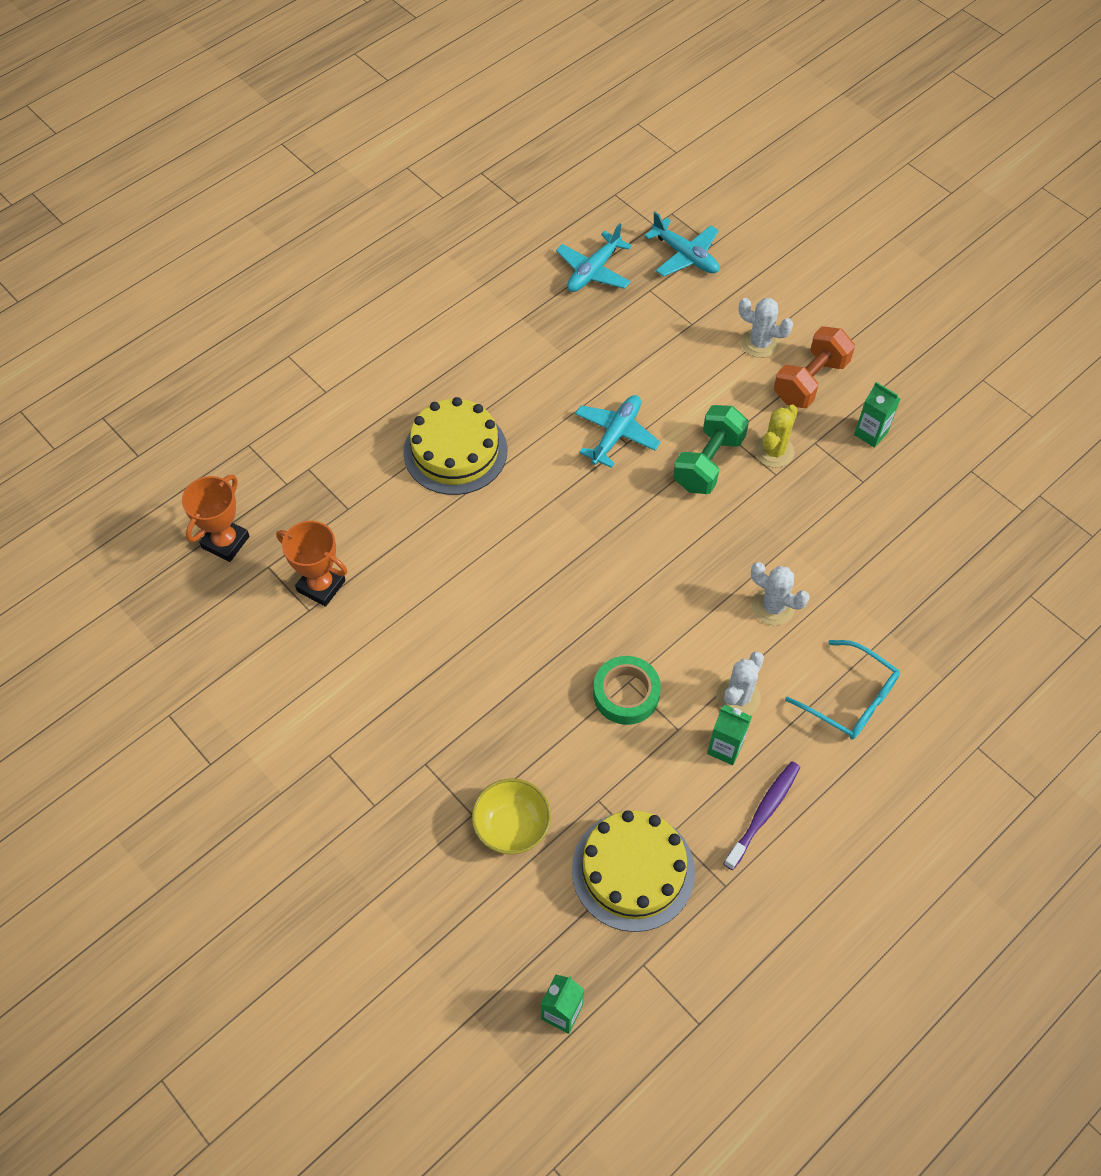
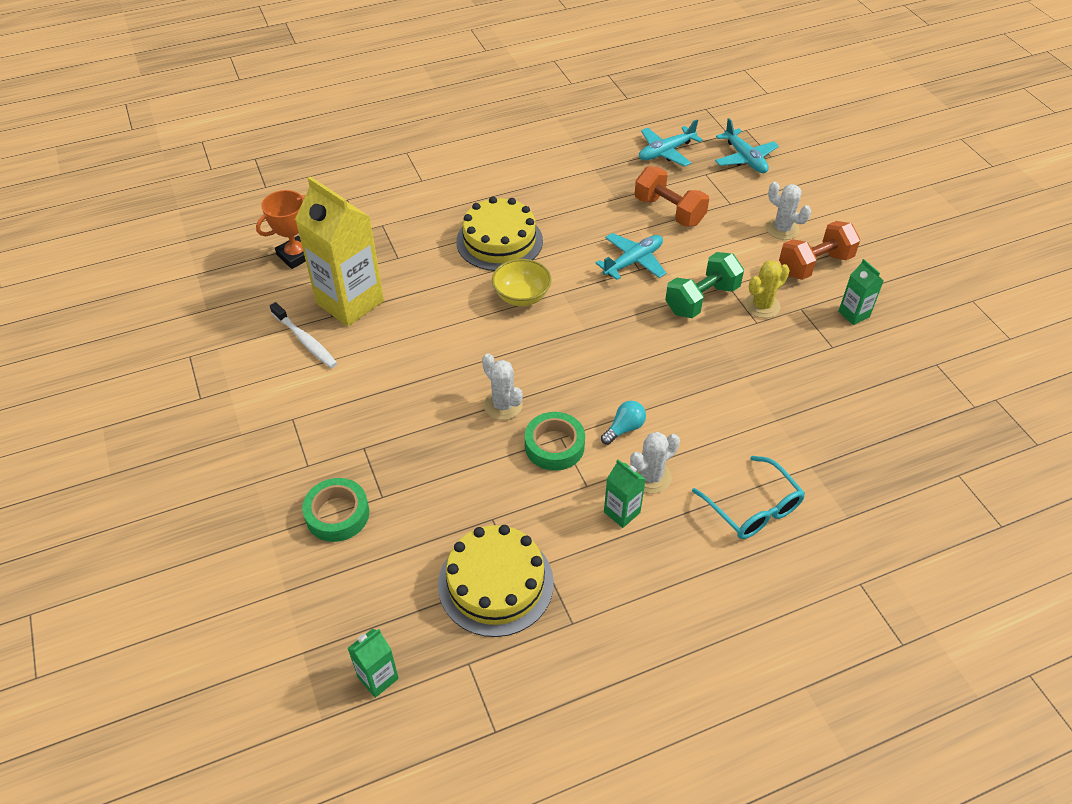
camera: 20 degrees right, 10 degrees down
(294, 652) = (305, 341): none -> white toothbrush
(321, 586) = (350, 302): orange trophy -> yellow carton
(435, 851) = (337, 514): none -> green tape
(512, 826) = (410, 516): yellow bowl -> yellow bowl (521, 296)
(629, 354) = (669, 211): none -> orange dumbbell
(689, 649) = (624, 428): none -> turquoise light bulb
(763, 813) = (633, 575): purple toothbrush -> none
(773, 607) = (712, 417): white cactus -> white cactus (503, 405)

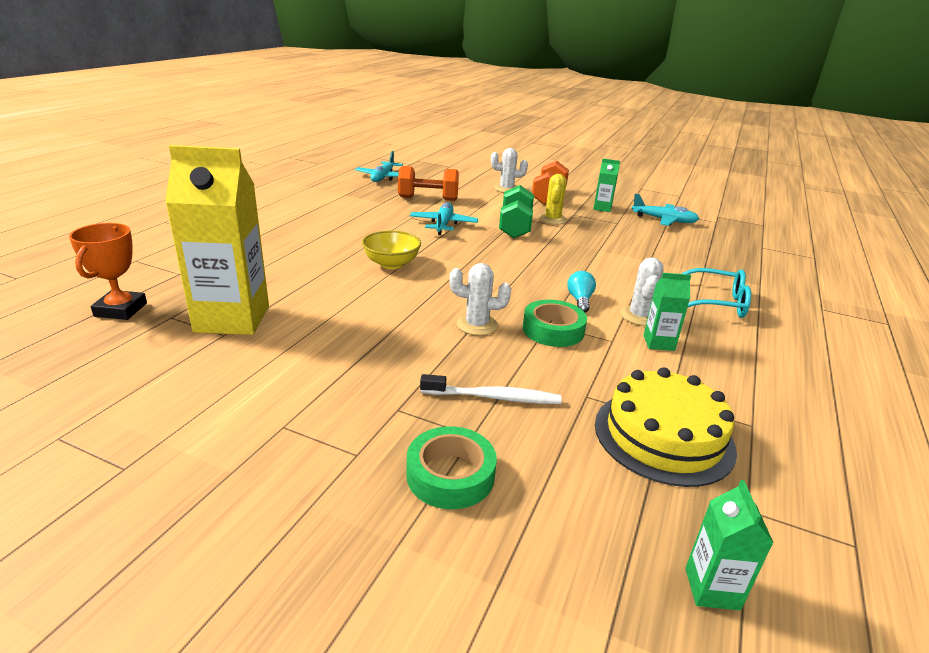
camera: 45 degrees left, 20 degrees down
(305, 341) = (216, 362): white toothbrush -> white toothbrush (494, 397)
(499, 241) = (326, 243): yellow cake -> none
(745, 158) = (436, 170): turquoise plane -> turquoise plane (664, 220)

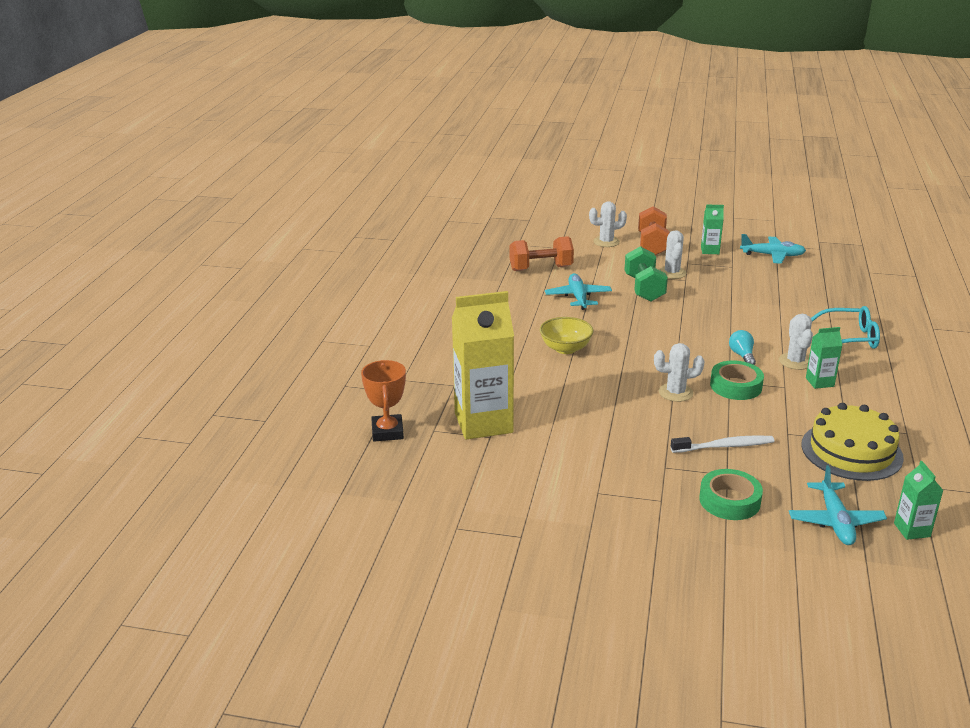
camera: 10 degrees left, 0 degrees up
(383, 177) = (475, 248): turquoise plane -> turquoise plane (835, 521)
(552, 219) = (672, 273): yellow cactus -> white cactus

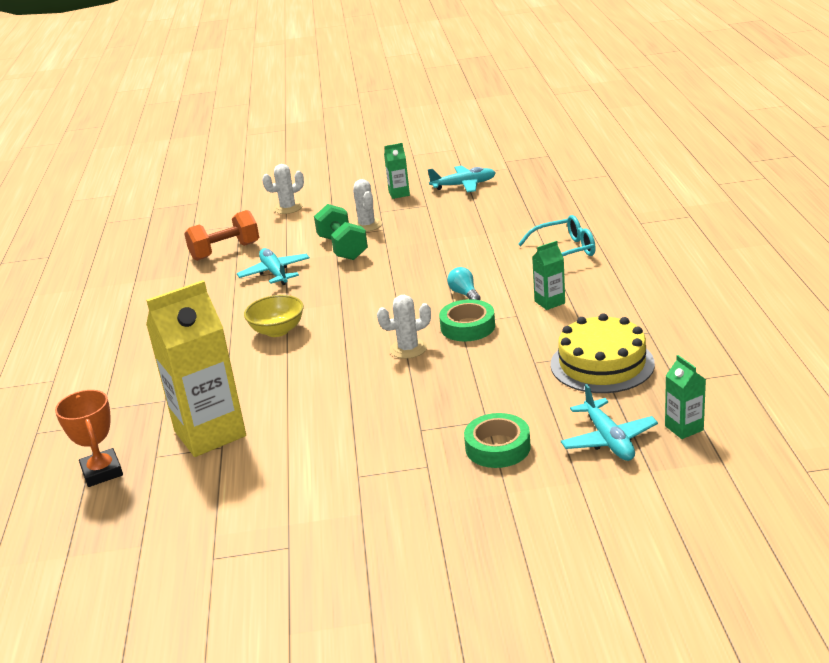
camera: 15 degrees left, 0 degrees up
(652, 245) = (337, 201): orange dumbbell -> none
(725, 446) = (475, 392): white toothbrush -> none
(795, 361) = (519, 287): white cactus -> none

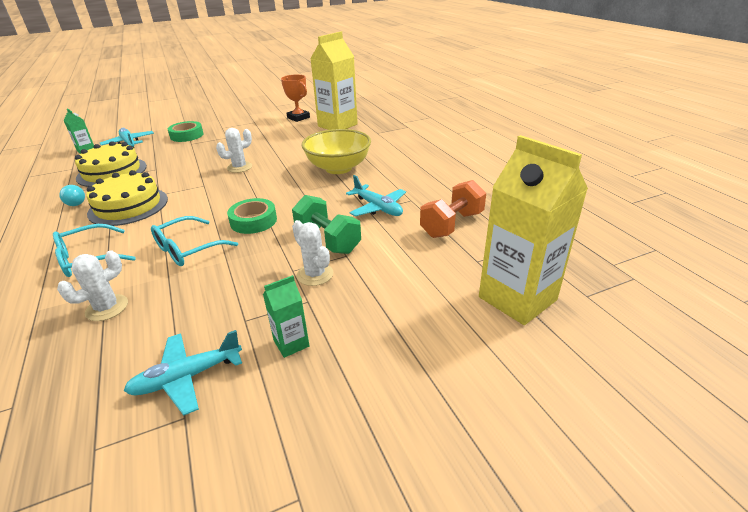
camera: 160 degrees right, 5 degrees up
(102, 472) = (377, 111): orange trophy -> orange trophy (298, 118)
(241, 204) = (517, 298): none -> yellow carton
(277, 331) = (338, 168): yellow bowl -> yellow bowl, size x1.59
(288, 208) = (440, 296): white cactus -> white cactus (107, 308)
(464, 294) = (198, 206): turquoise light bulb -> turquoise light bulb (75, 202)
(467, 327) = (197, 183): green tape -> green tape (253, 221)
(470, 251) = (189, 249): none -> turquoise glasses
(549, 302) = (128, 206): green carton -> yellow cake

